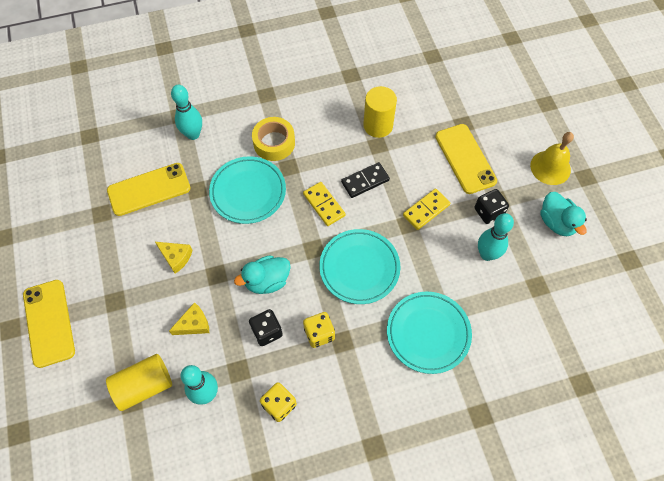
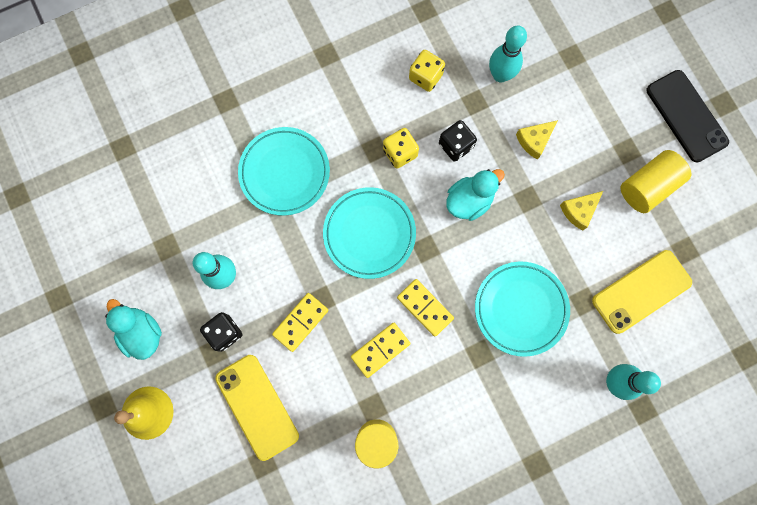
camera: 170 degrees right, 15 degrees up
(49, 323) = (686, 116): yellow phone -> black phone
(144, 386) = (564, 72): yellow cylinder -> yellow cylinder (647, 186)
(176, 257) = (579, 211): yellow cheese -> yellow cheese turned 60 degrees counterclockwise
(274, 143) = (506, 387): yellow tape -> none
(365, 181) = (380, 350): black domino -> yellow domino

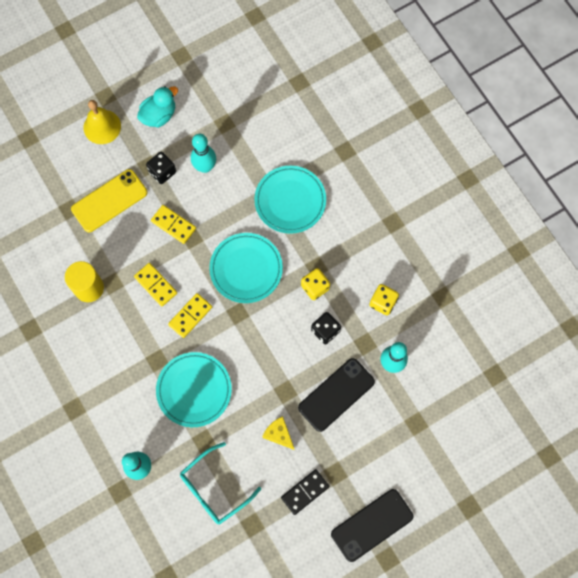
camera: 85 degrees right, 5 degrees down
(469, 201) = (279, 344): turquoise duck -> none
(534, 140) = (336, 394): yellow cheese -> black phone
(641, 291) = (215, 488): yellow phone -> turquoise glasses
(647, 186) = (305, 492): yellow cylinder -> black domino

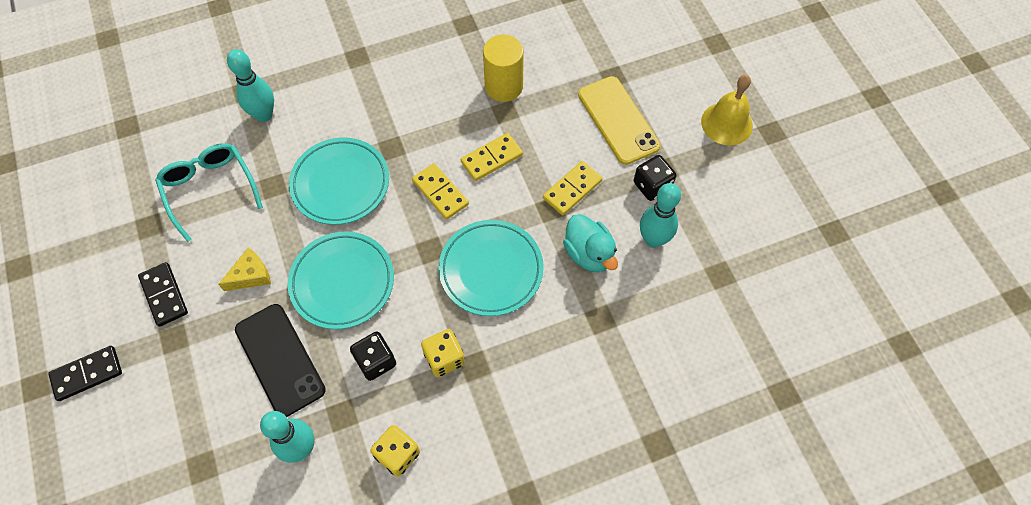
camera: 100 degrees right, 10 degrees down
(159, 115) = (739, 192): turquoise duck -> turquoise duck (589, 254)
(290, 201) = (584, 346): turquoise plate -> turquoise plate (342, 282)
(372, 525) = (87, 374): black phone -> black domino

